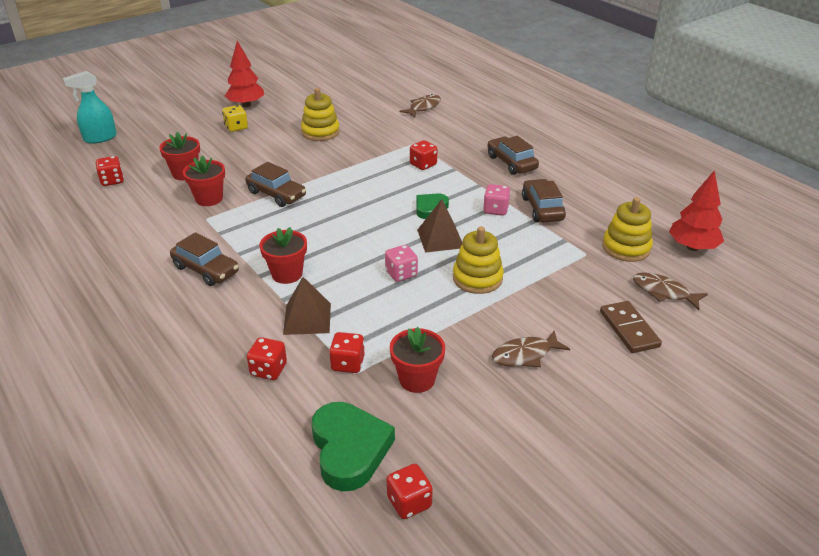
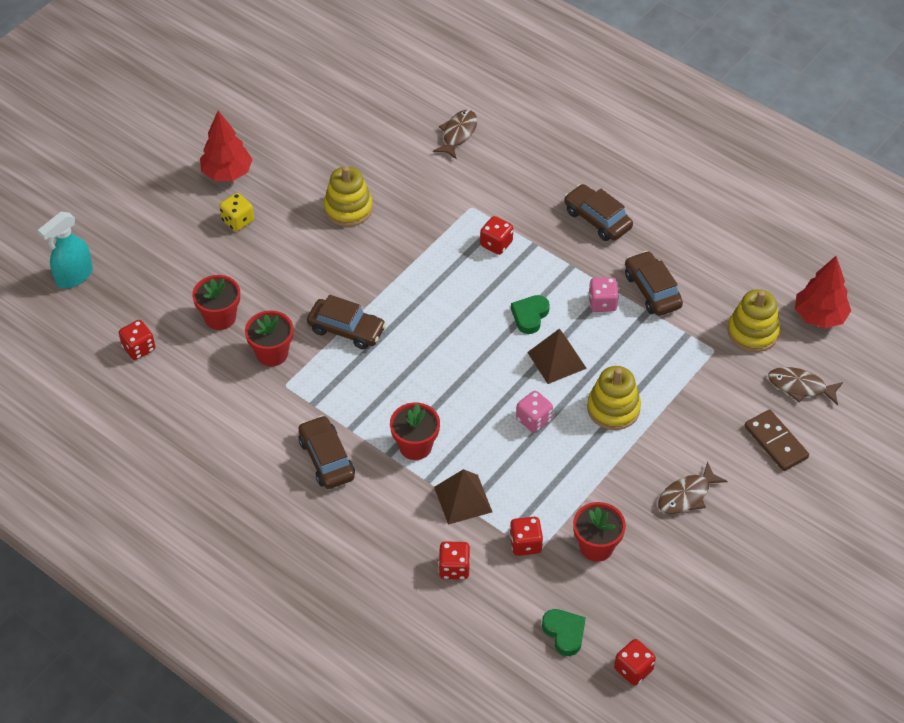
camera: 15 degrees left, 15 degrees up
(206, 269) = (326, 459): brown car -> brown car turned 135 degrees counterclockwise
(349, 449) = (564, 633): green heart -> green heart, size x0.58

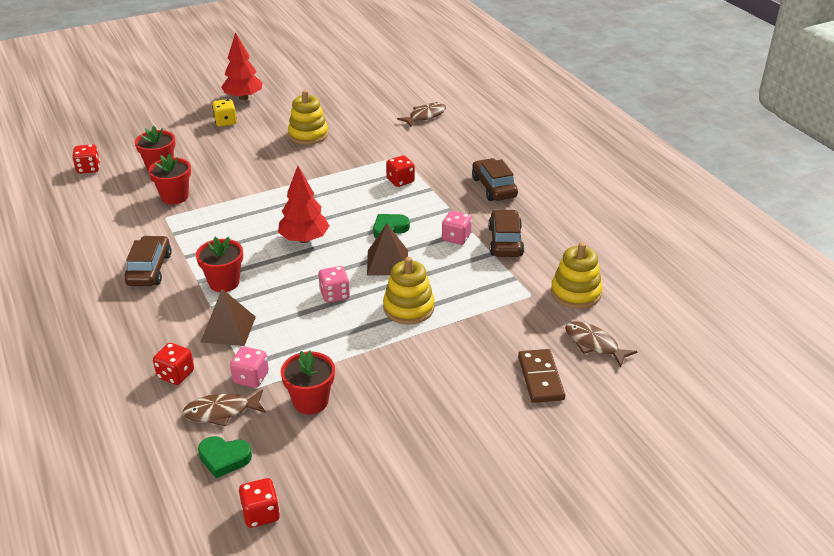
camera: 25 degrees right, 15 degrees down
(74, 276) = (89, 122): turquoise spray bottle -> none
(346, 329) = (241, 198): brown car -> none
(525, 544) = (251, 378): red dice -> pink dice
(564, 633) = (224, 458): green heart -> green heart turned 105 degrees clockwise
(687, 495) = (425, 391): brown fish -> brown fish (221, 412)
(819, 316) = (647, 300): red tree -> red tree (304, 239)

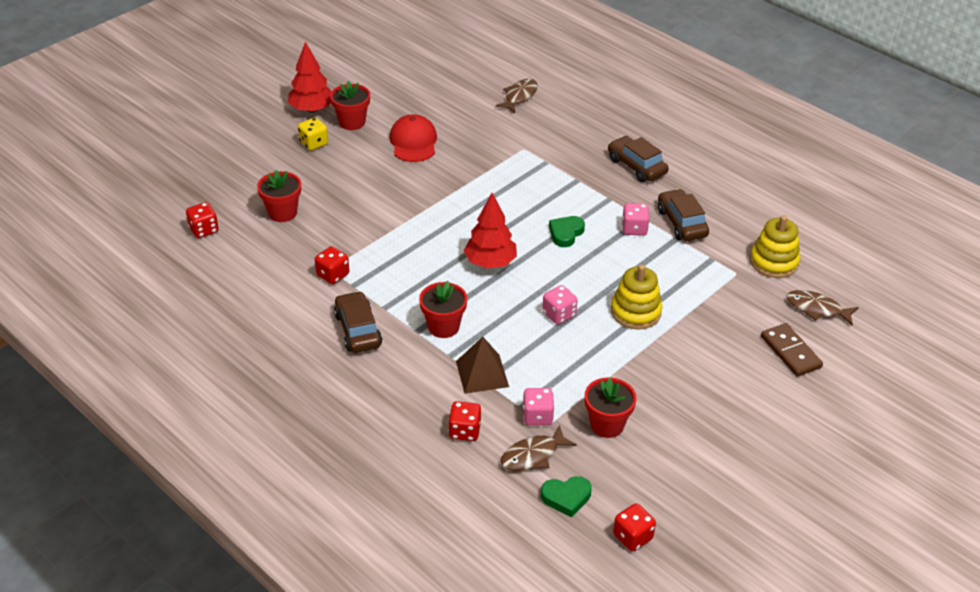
camera: 20 degrees left, 5 degrees up
(175, 197) = (324, 243): red flower pot -> red flower pot (352, 122)
(308, 135) = (413, 142): yellow stacking toy -> red cap
(387, 262) = (586, 269): brown pyramid -> none
(400, 181) = (542, 177): red dice -> red dice (333, 275)

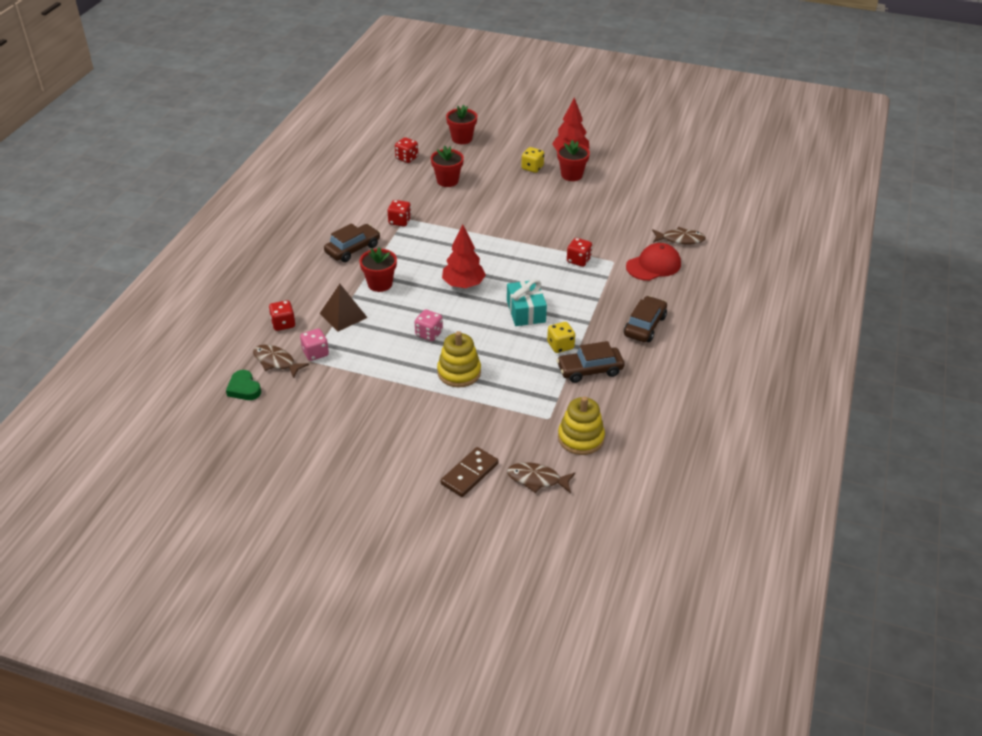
camera: 65 degrees right, 0 degrees up
(413, 142) = (573, 208): red cap -> red cap (653, 265)
(566, 233) = (526, 311): green heart -> turquoise gift
(607, 425) = (325, 389): red flower pot -> red flower pot (462, 138)
(632, 537) = (221, 431): red dice -> red dice (578, 260)
(634, 229) = (560, 346): pink dice -> yellow dice
(681, 223) = (590, 370): brown car -> brown car turned 150 degrees counterclockwise
(817, 309) = (537, 479): brown fish -> brown fish turned 75 degrees counterclockwise

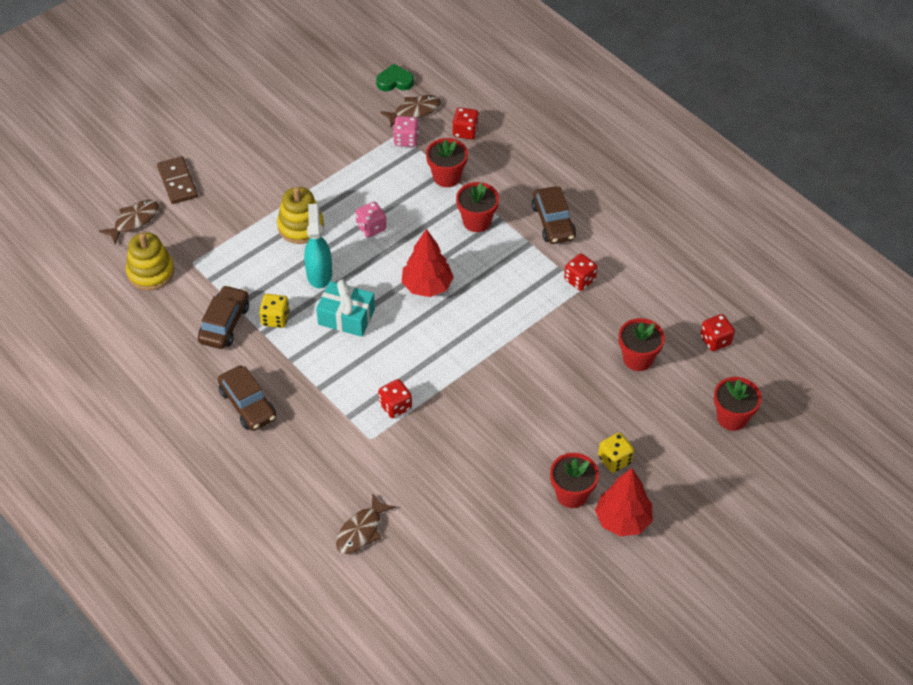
camera: 120 degrees right, 10 degrees up
(343, 315) = (446, 177): brown pyramid -> red flower pot
(498, 342) = (319, 274): none -> turquoise spray bottle
(653, 265) = (335, 473): red cap -> none

